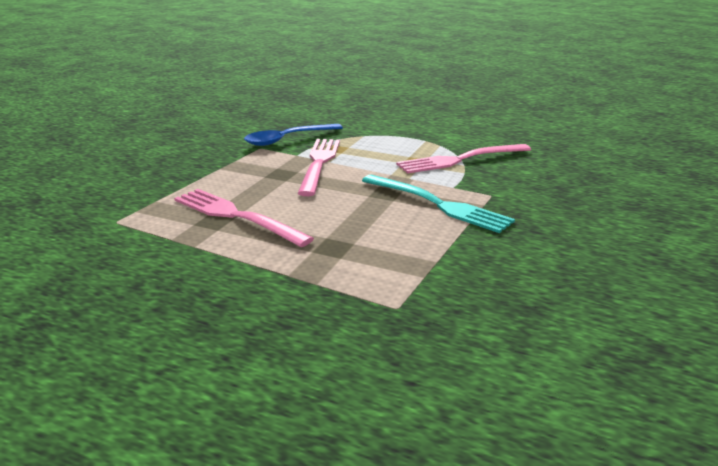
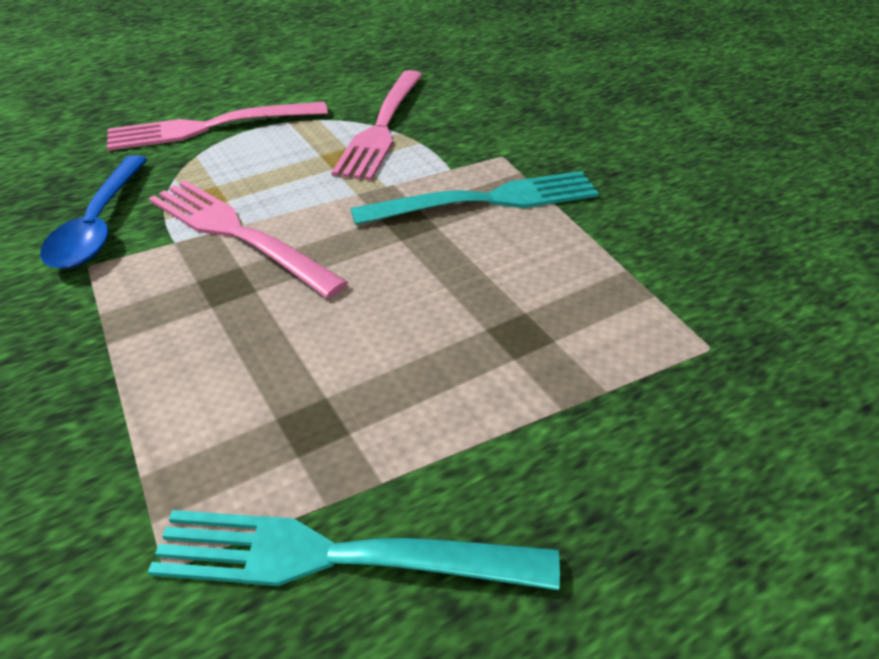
camera: 55 degrees left, 15 degrees up
(145, 251) = (338, 557): none -> turquoise fork
(236, 216) = (324, 393): pink fork -> pink fork (210, 127)

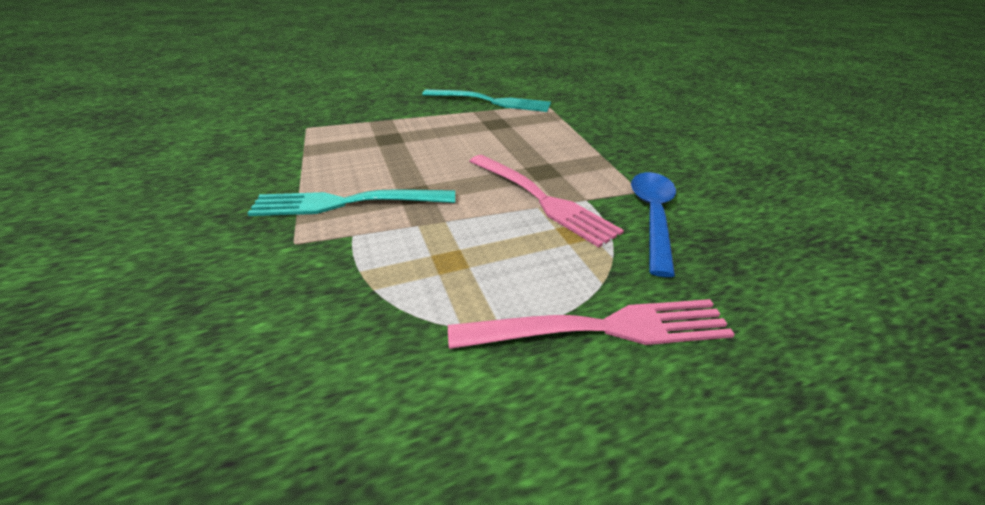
camera: 170 degrees left, 5 degrees down
(382, 127) = (388, 298): pink fork -> none

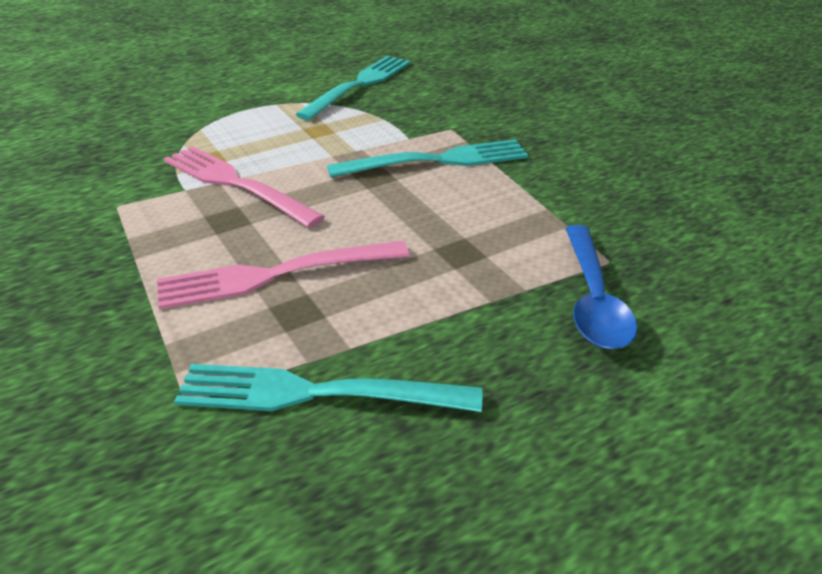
camera: 170 degrees right, 0 degrees up
(349, 364) = (359, 85): none -> turquoise fork
(600, 328) = (211, 108): pink fork -> pink fork (275, 275)
(652, 217) = (124, 178): blue spoon -> blue spoon (593, 300)

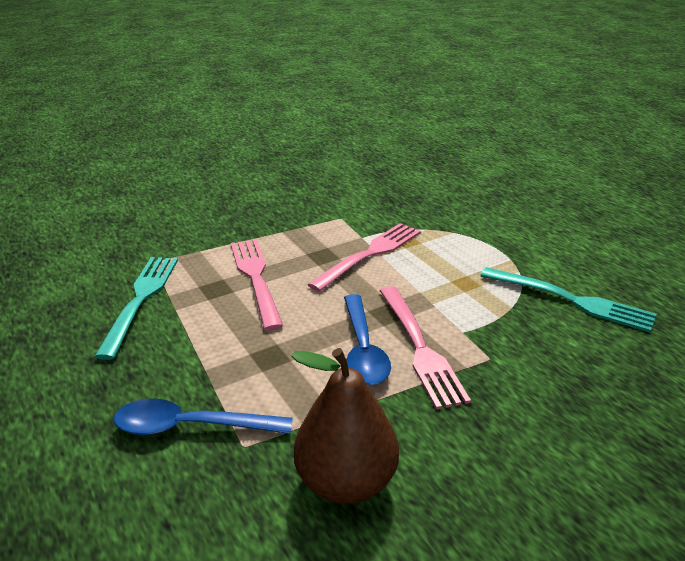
camera: 90 degrees right, 5 degrees down
(436, 160) = (419, 347): turquoise fork -> pink fork
(442, 192) = (363, 349): none -> blue spoon
(632, 202) = (346, 482): none -> brown pear

